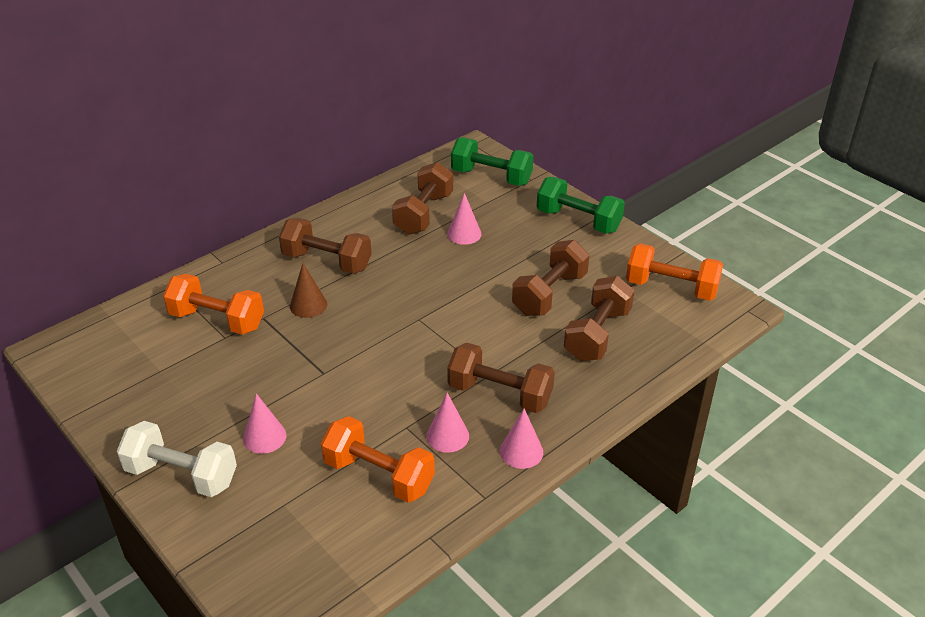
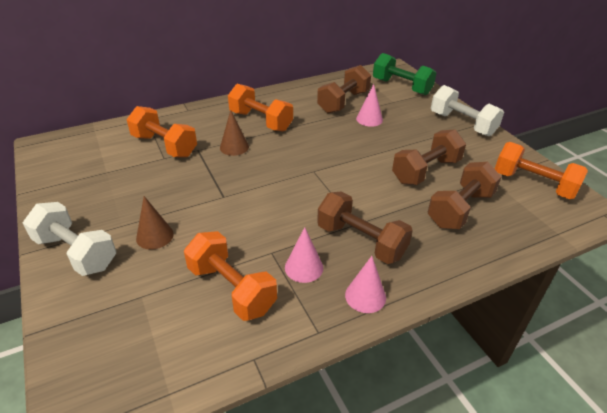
camera: 15 degrees right, 0 degrees up
(264, 437) = (155, 236): pink cone -> brown cone
(327, 261) = (260, 121): brown dumbbell -> orange dumbbell
(578, 220) = (462, 124): green dumbbell -> white dumbbell

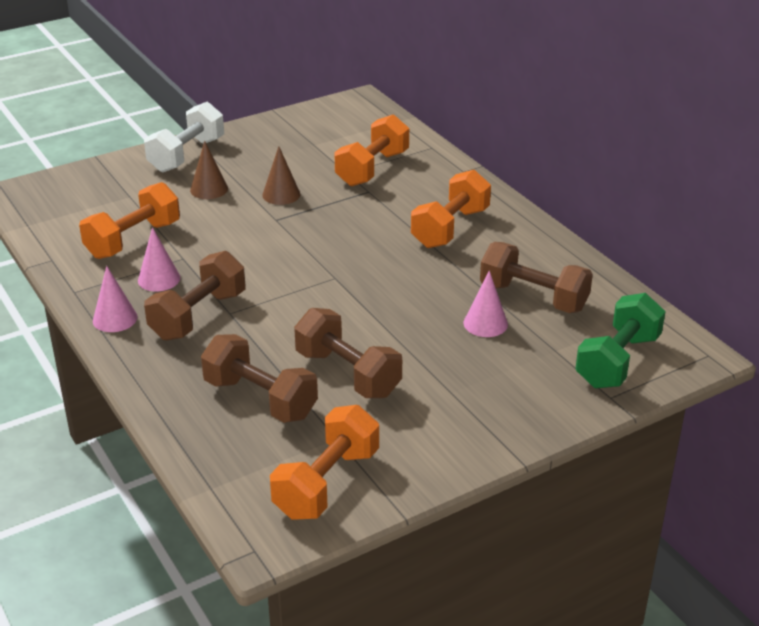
camera: 85 degrees right, 5 degrees down
(234, 147) = (379, 215): brown cone -> brown cone (281, 194)
(462, 124) = (500, 425): white dumbbell -> none

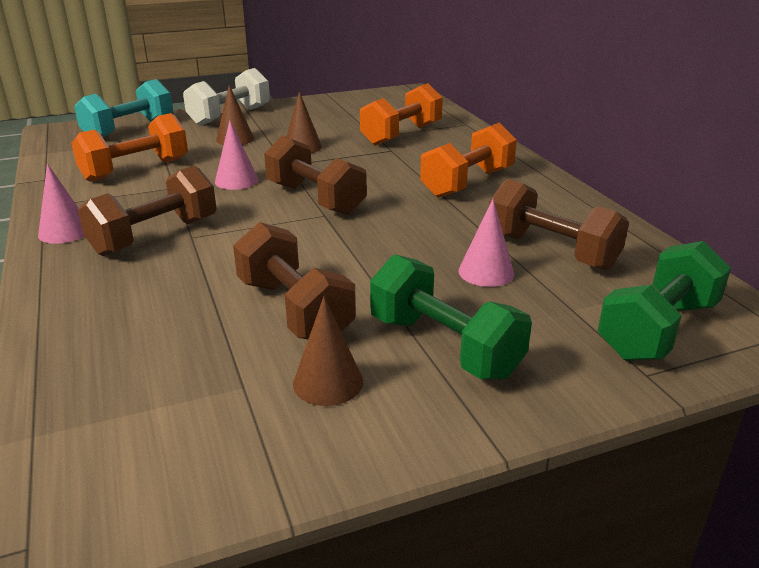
camera: 10 degrees right, 5 degrees down
(92, 185) = (129, 130): none -> turquoise dumbbell
(159, 279) = (137, 202): pink cone -> pink cone (236, 181)
(260, 399) = (171, 327): brown dumbbell -> brown dumbbell (315, 199)
(326, 483) = (196, 450): orange dumbbell -> none
(395, 428) = (328, 382): none -> brown cone
(468, 391) = (444, 346): none -> green dumbbell

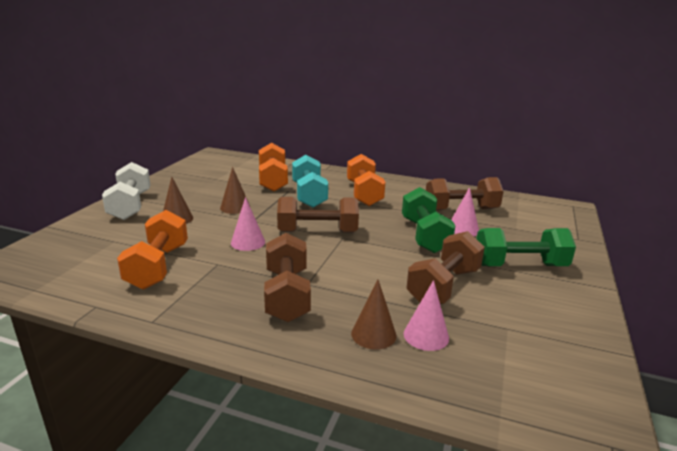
camera: 50 degrees left, 5 degrees down
(65, 231) = (220, 326): pink cone -> pink cone (426, 335)
(129, 130) = (69, 244): turquoise dumbbell -> turquoise dumbbell (309, 195)
(294, 310) = (444, 286): brown dumbbell -> brown dumbbell turned 60 degrees counterclockwise
(328, 382) = (525, 304): brown cone -> brown cone (373, 334)
(658, 330) = (549, 222): green dumbbell -> green dumbbell (424, 235)

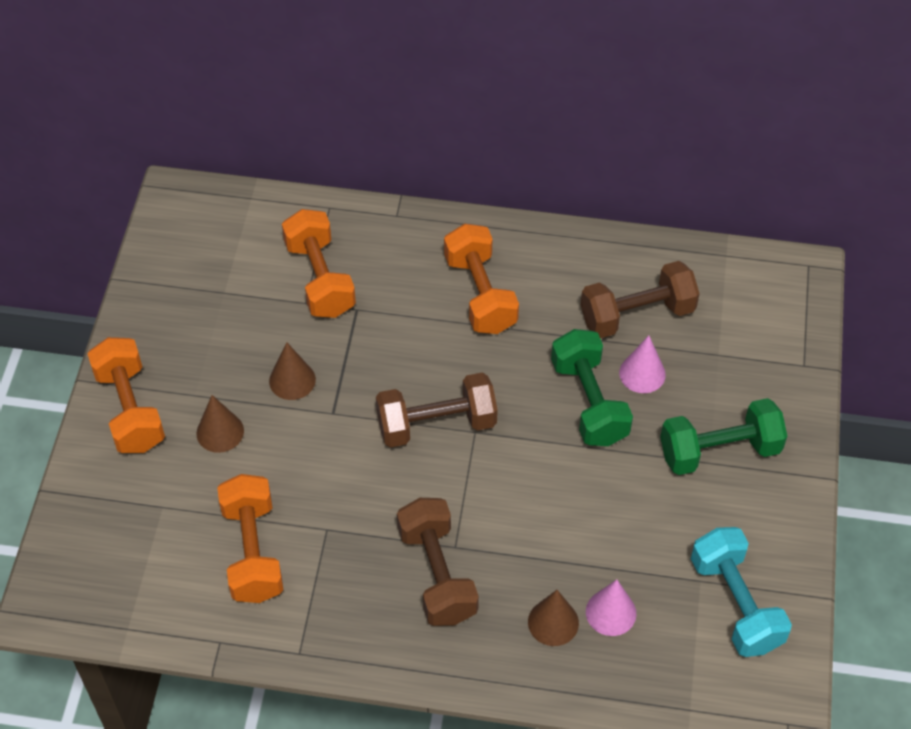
camera: 10 degrees left, 30 degrees up
(130, 206) = (130, 409): white dumbbell -> orange dumbbell
(248, 242) = (347, 471): pink cone -> none
(309, 195) = (394, 317): turquoise dumbbell -> turquoise dumbbell (735, 604)
(444, 286) = (624, 517): brown dumbbell -> none

